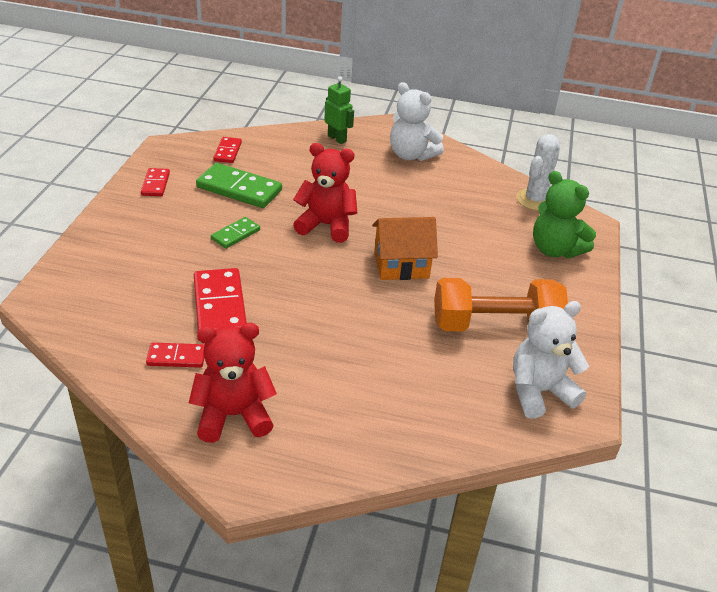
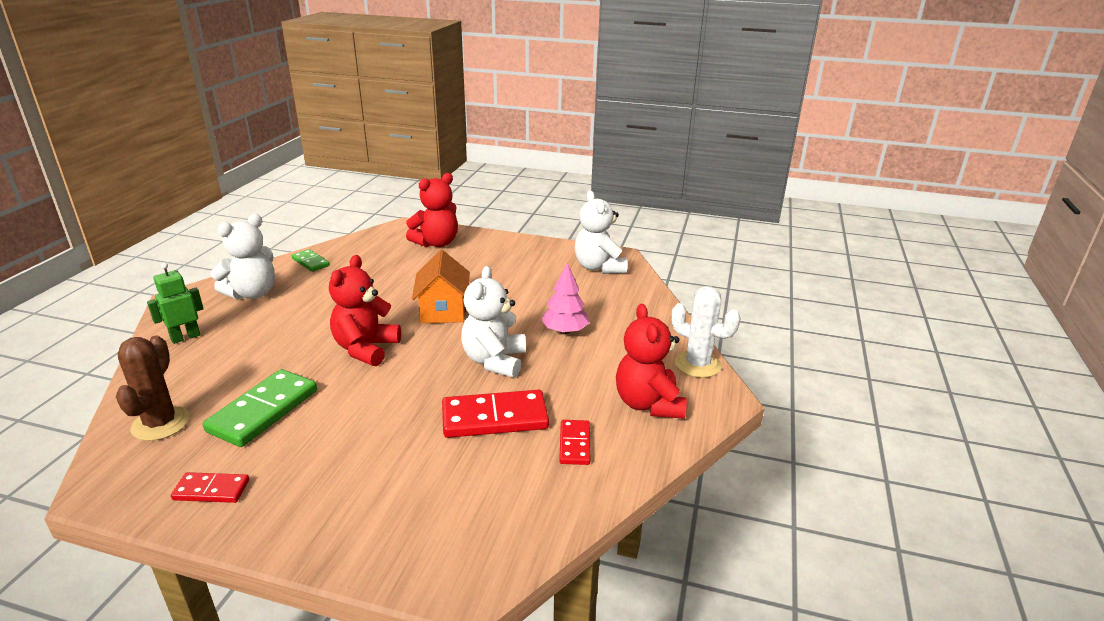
camera: 85 degrees left, 10 degrees down
(228, 152) = (161, 423): red domino -> brown cactus
(235, 234) = (363, 411): green domino -> green domino (310, 262)
(309, 304) = (494, 361): none -> white teddy bear
(371, 355) = (565, 331): none -> pink tree
(495, 325) = (528, 276): orange dumbbell -> none
(535, 200) = (363, 243): white cactus -> white cactus (697, 364)
(555, 250) = (436, 243): green teddy bear -> red teddy bear

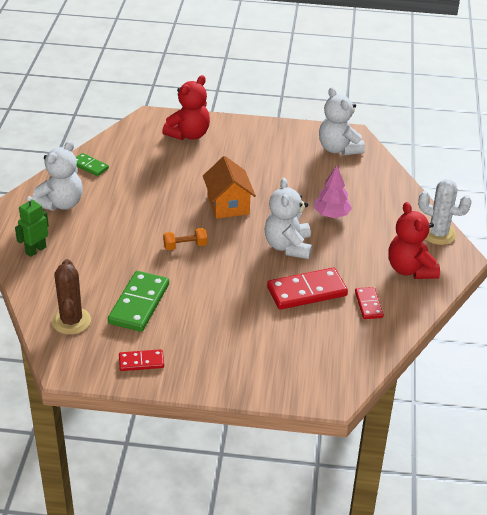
camera: 10 degrees left, 10 degrees up
(366, 349) = (185, 246): red teddy bear -> orange dumbbell

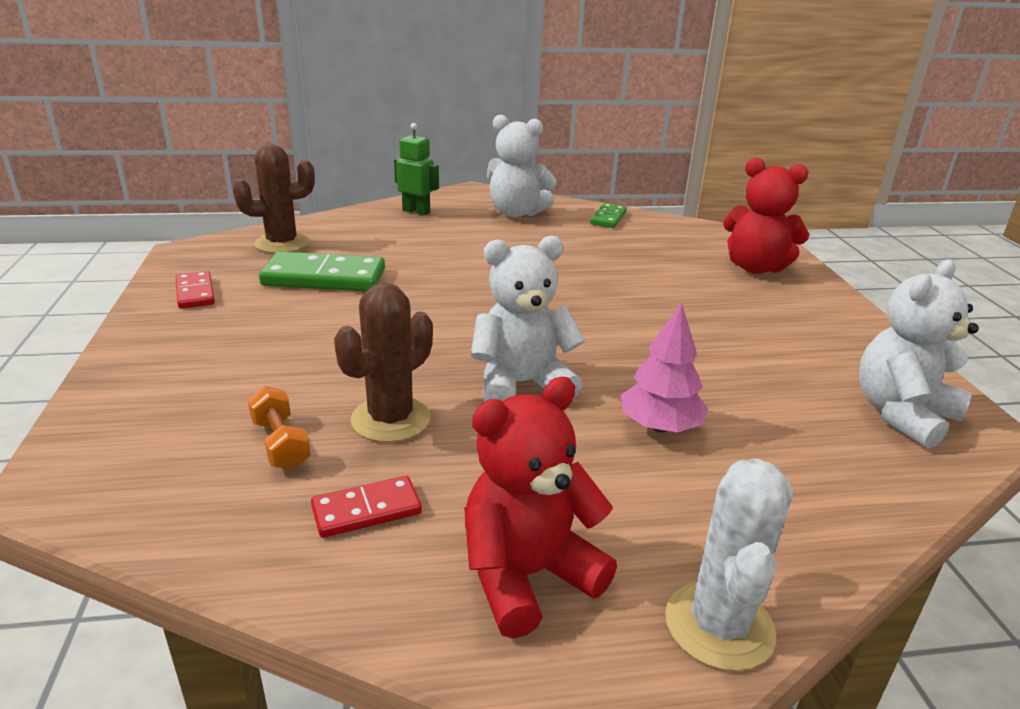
camera: 75 degrees right, 10 degrees down
(185, 246) = (472, 294): orange dumbbell -> orange dumbbell (280, 444)
(228, 205) = (602, 316): orange house -> none
(307, 291) = (390, 419): red domino -> brown cactus

